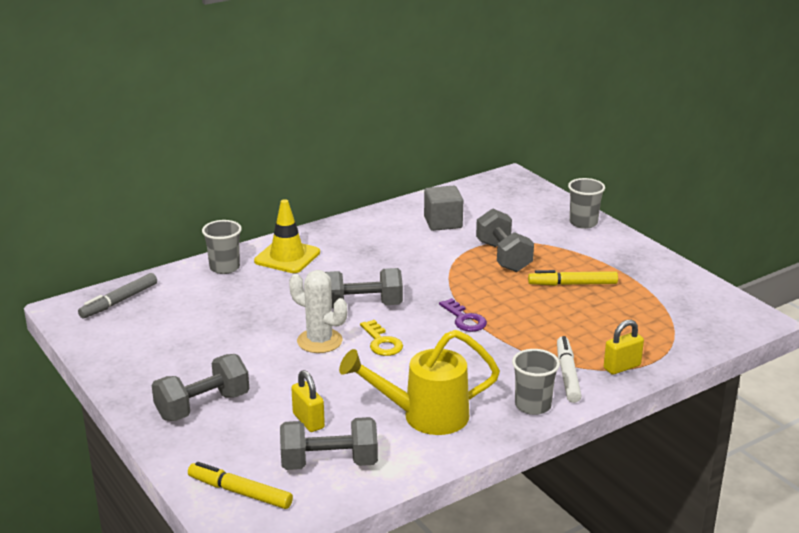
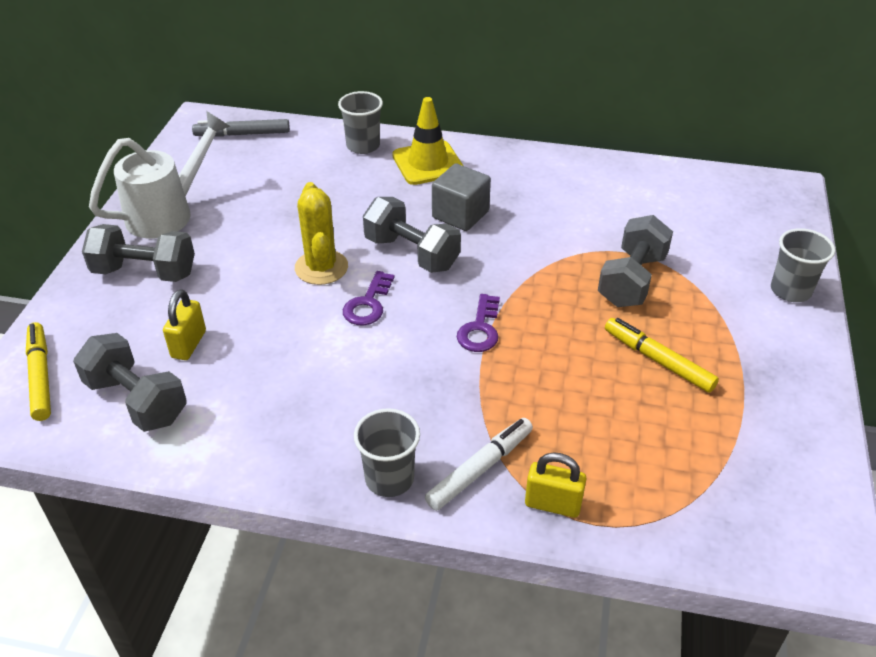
camera: 45 degrees right, 15 degrees up
(153, 368) = (169, 212): none -> white watering can
(319, 341) = (321, 267): white cactus -> yellow cactus
(382, 342) = (368, 304): yellow key -> purple key
(424, 416) = (278, 412): yellow watering can -> none
(443, 222) = (628, 204): grey cube -> grey cube (460, 214)

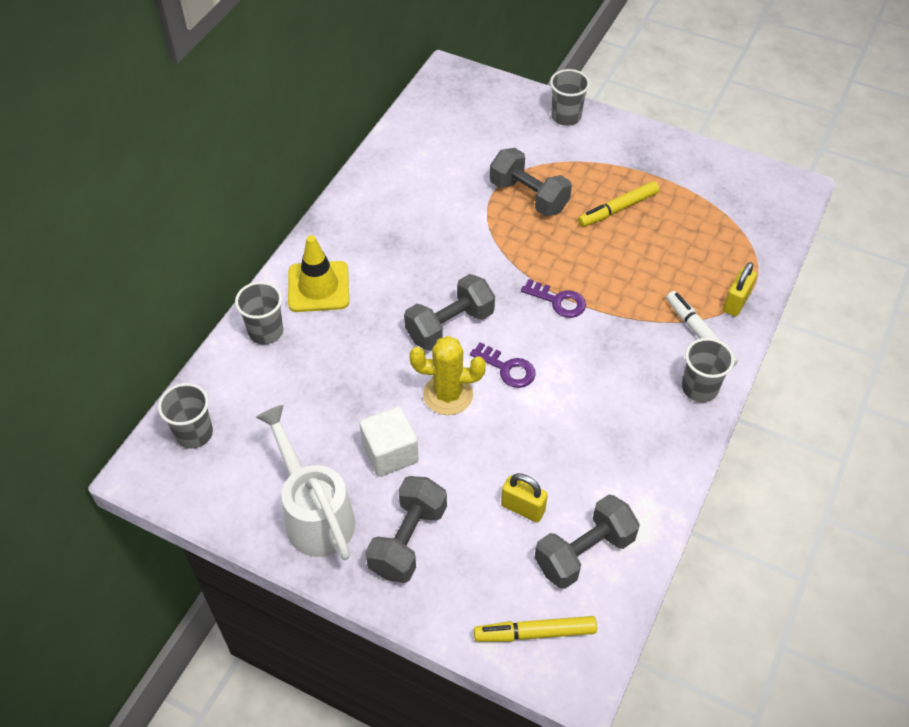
camera: 75 degrees left, 10 degrees up
(242, 134) = (194, 433): grey marker -> grey cup
(242, 243) = (390, 453): none -> white cube
(460, 214) = (407, 280): grey cube -> none

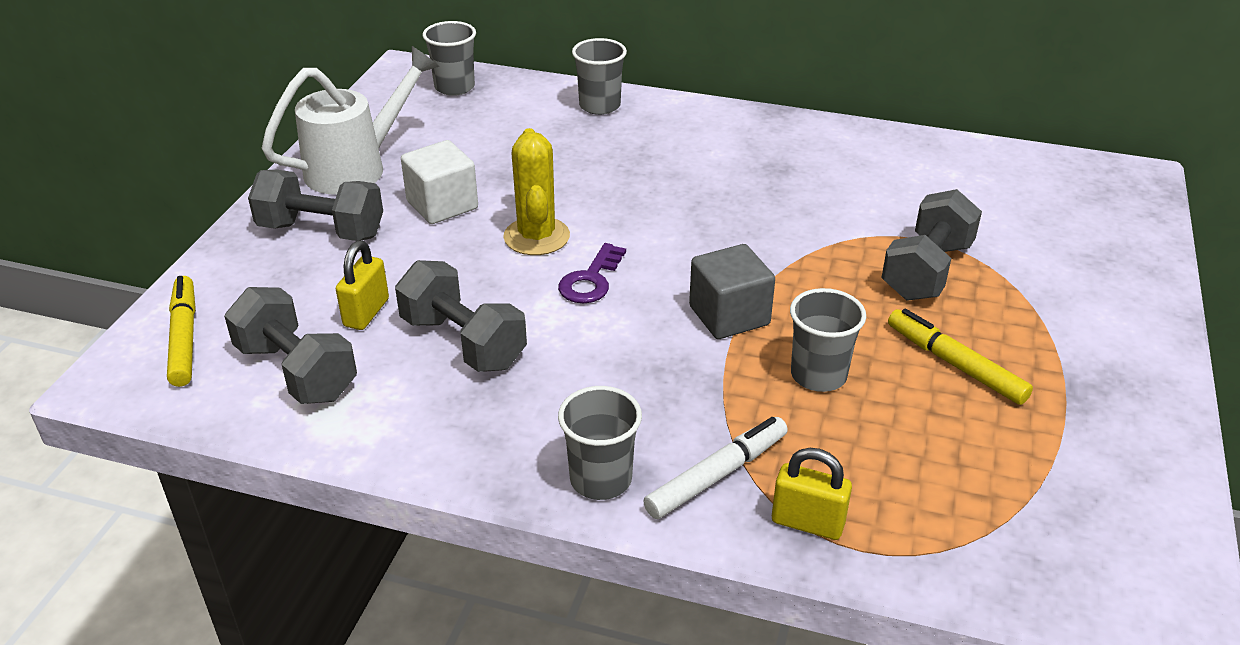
camera: 80 degrees right, 15 degrees down
(318, 287) = (678, 128): yellow traffic cone -> none
(450, 326) = (650, 226): grey dumbbell -> grey dumbbell (463, 342)
(558, 301) = (729, 315): purple key -> grey cube
(566, 117) = (1133, 293): grey cup -> grey cup (818, 375)

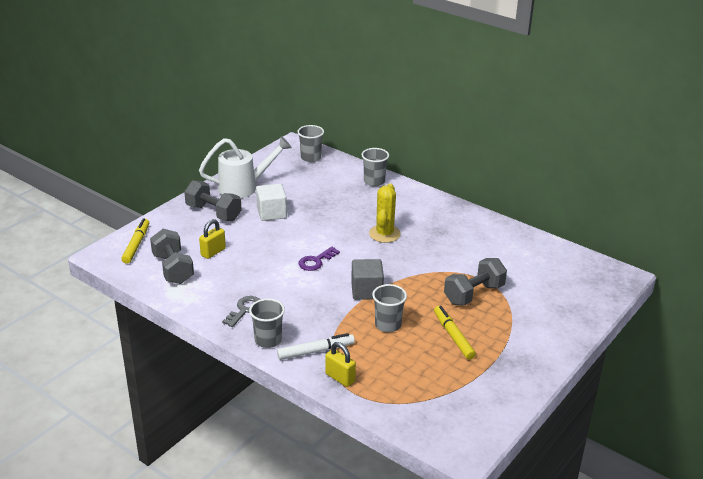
camera: 20 degrees right, 5 degrees down
(463, 342) = (245, 274): grey dumbbell -> none
(508, 423) = (244, 310): none -> grey key
(536, 236) = (304, 237): yellow cactus -> yellow cactus (384, 234)

